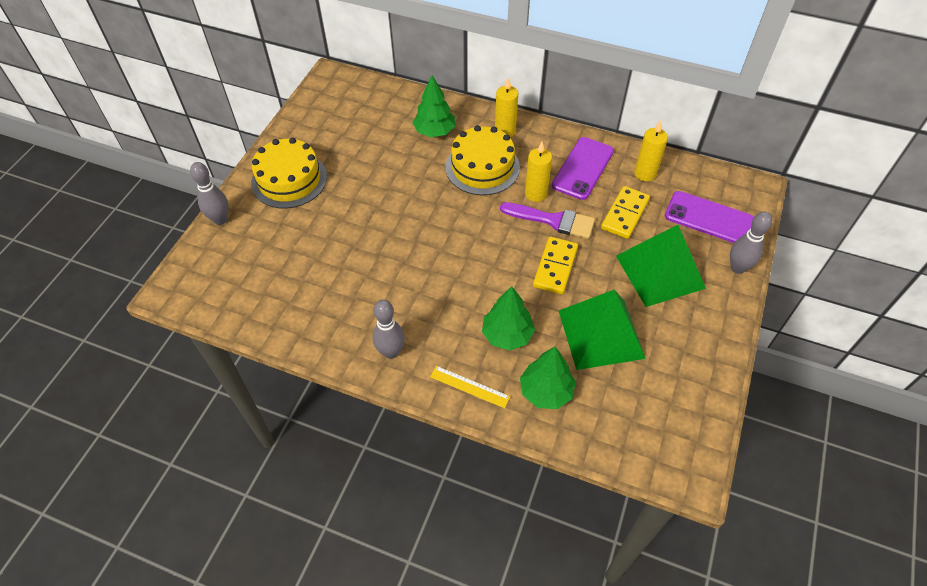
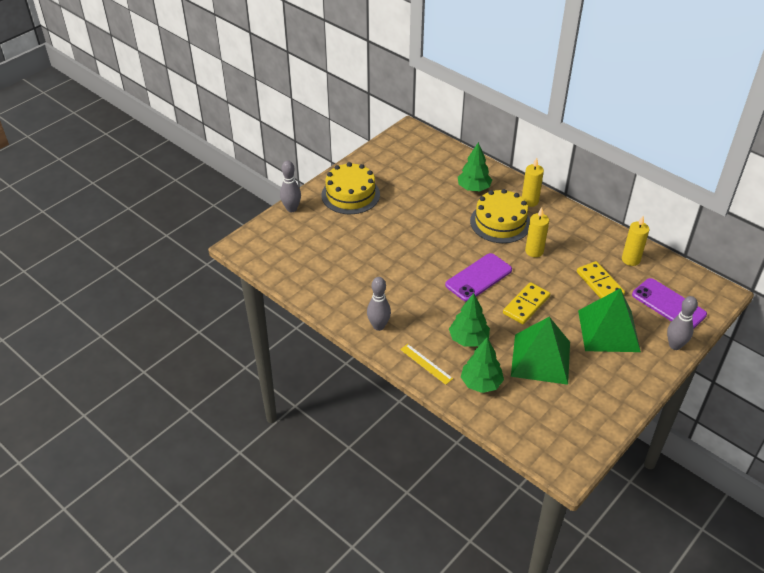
camera: 20 degrees right, 10 degrees down
(552, 220) = (539, 273): purple brush -> none
(583, 168) = (580, 243): purple phone -> purple phone (478, 277)
(625, 214) = (599, 284): yellow domino -> yellow domino turned 75 degrees counterclockwise

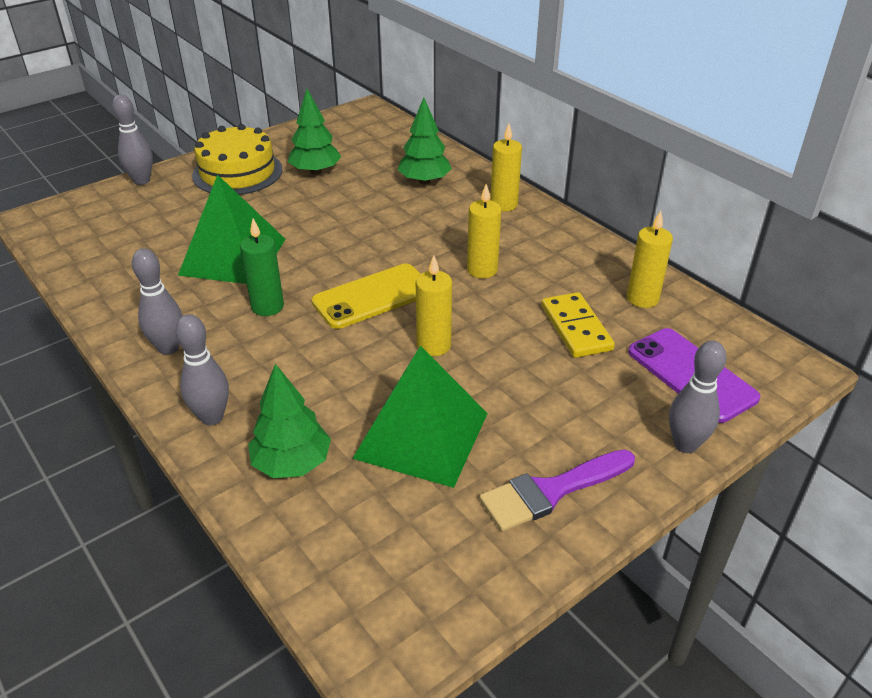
camera: 10 degrees right, 5 degrees down
(421, 292) = (267, 306): none -> green candle
(426, 364) = (212, 417): yellow ruler -> grey bowling pin
(468, 339) = (308, 387): green tree -> green tree (315, 171)
(478, 277) = (373, 296): purple phone -> yellow phone
(500, 222) = (444, 226): yellow cake -> none
(526, 305) = (434, 345): yellow domino -> yellow candle
(608, 330) = (565, 403): green pyramid -> green pyramid (233, 256)
(616, 379) = (551, 491): none -> purple brush

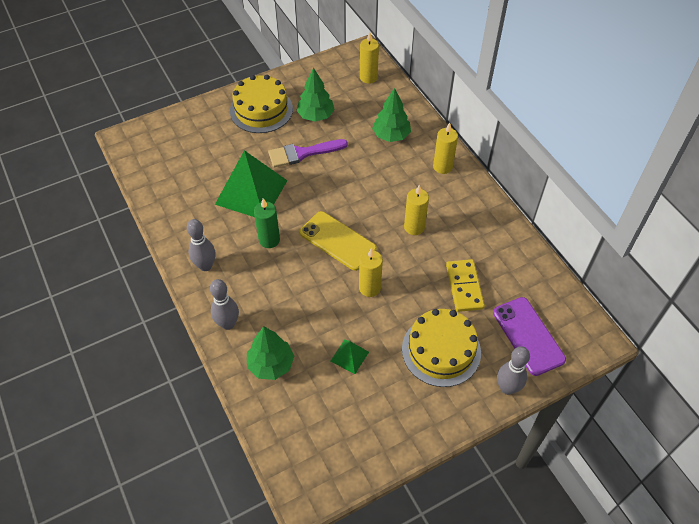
camera: 10 degrees right, 15 degrees up
(142, 181) = (195, 110): grey bowling pin -> none
(373, 296) = (337, 241): yellow phone -> yellow phone turned 60 degrees clockwise
(422, 435) = (349, 356): green pyramid -> green pyramid, size x0.45
(551, 491) = (417, 408): purple brush -> purple brush (303, 153)
(566, 409) = (441, 350): none -> yellow cake
(642, 298) = (516, 268): yellow candle -> yellow candle (368, 77)

